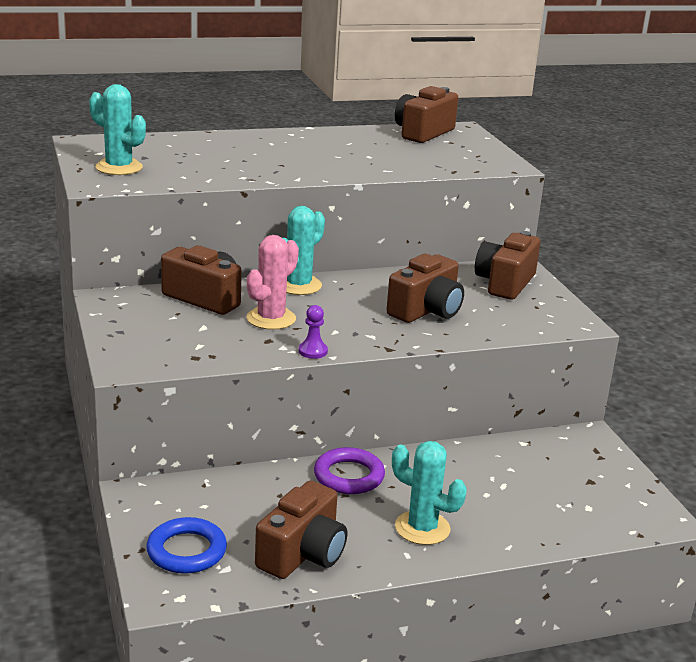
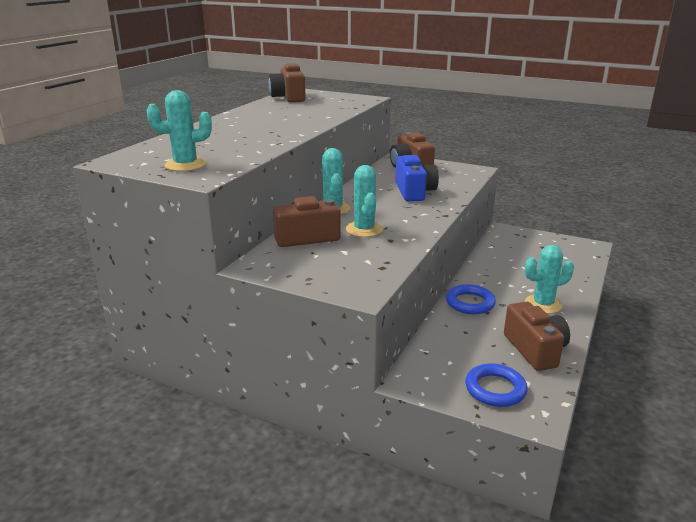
camera: 45 degrees left, 0 degrees up
(271, 319) = (364, 230): pink cactus -> turquoise cactus
(313, 351) = (422, 233): purple pawn -> none
(349, 476) = (470, 303): purple ring -> blue ring
(426, 310) = (414, 192): brown camera -> blue camera

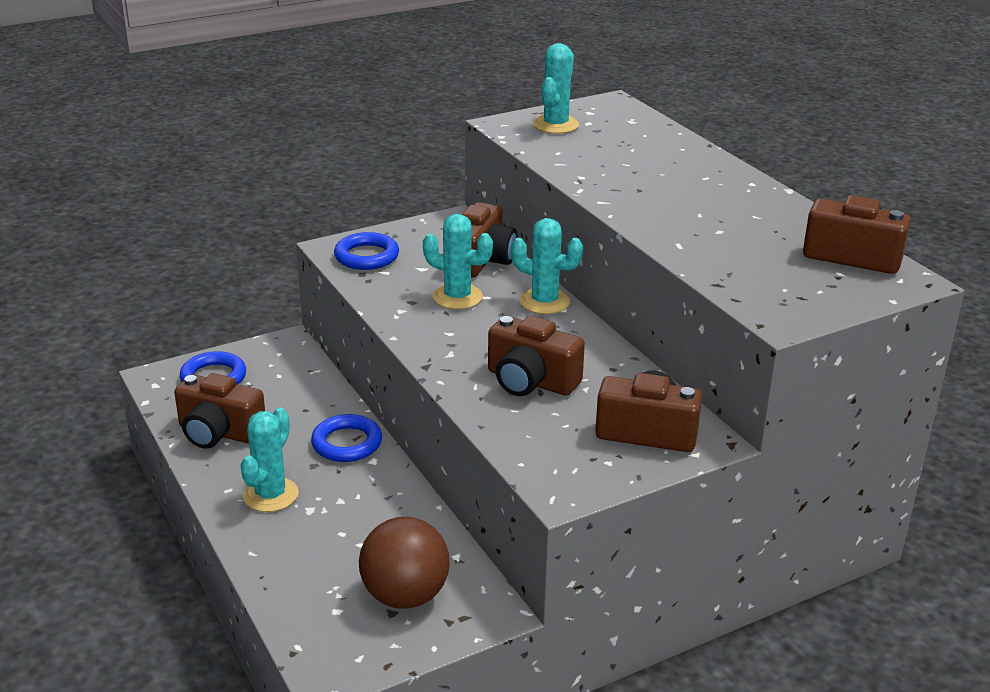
camera: 125 degrees right, 5 degrees up
(356, 275) = (367, 256): none -> blue ring
(414, 192) = (530, 381): blue camera -> brown camera
(530, 247) = (405, 596): none -> brown ball

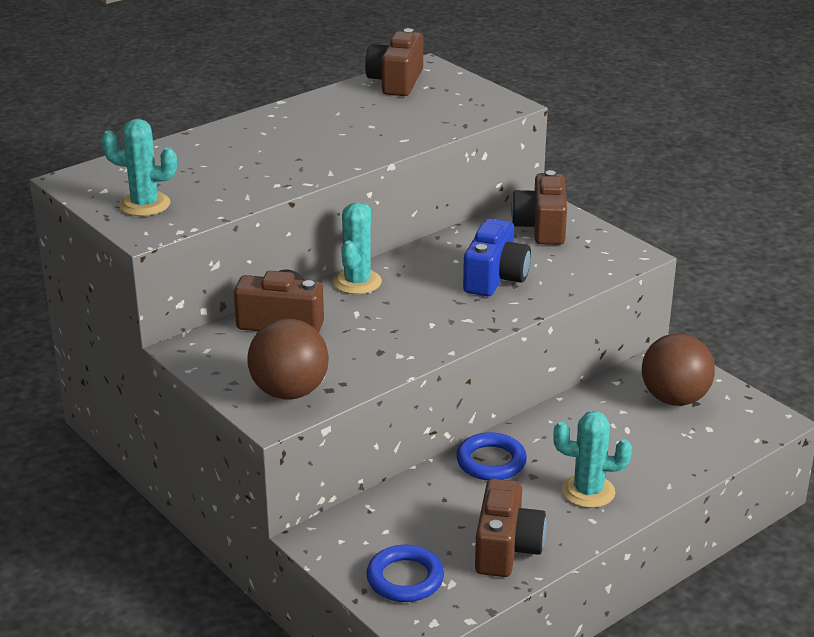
camera: 100 degrees left, 0 degrees up
(367, 256) = (289, 392): blue ring -> brown ball
(457, 297) = (363, 327): turquoise cactus -> none
(530, 381) = (495, 278): brown camera -> blue camera

